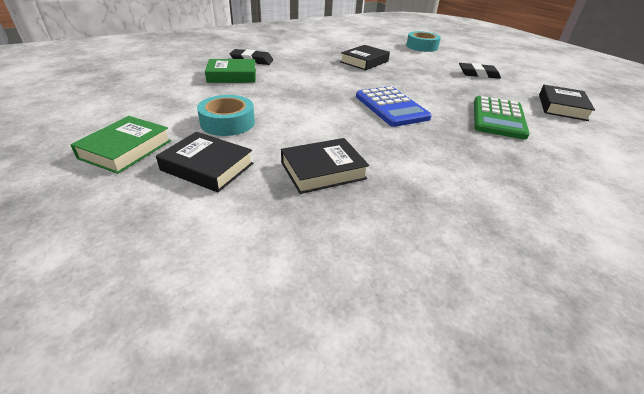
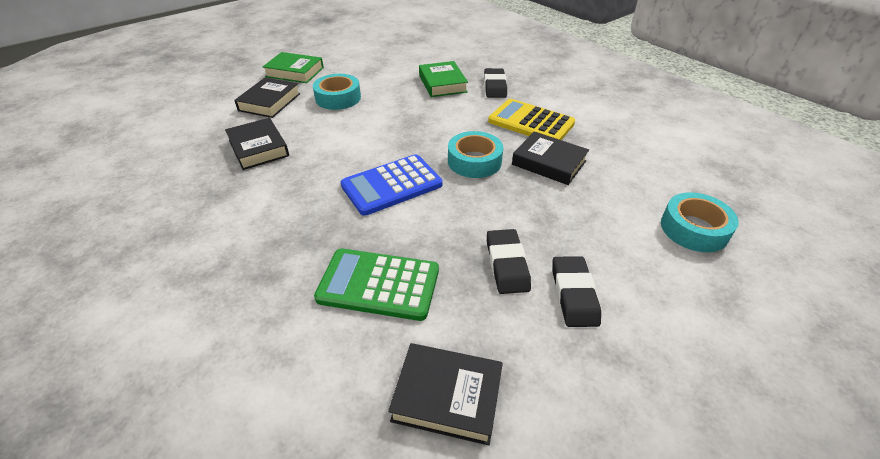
camera: 85 degrees right, 5 degrees up
(313, 58) = (531, 122): none -> yellow calculator
(360, 79) = (474, 161): none -> turquoise tape
(463, 84) = (507, 264): none -> black eraser

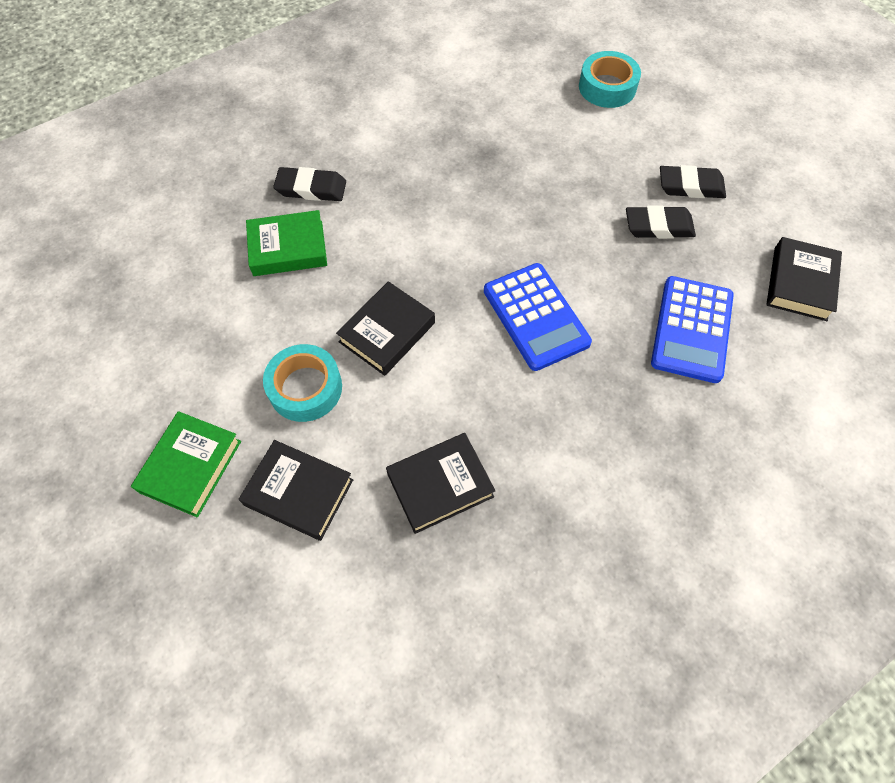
camera: 85 degrees left, 20 degrees up
(378, 284) = (692, 329): green calculator -> blue calculator
(474, 161) = (492, 232): turquoise tape -> none
(531, 122) = (413, 166): yellow calculator -> none
(549, 163) = (500, 165): black book -> black book (387, 332)

